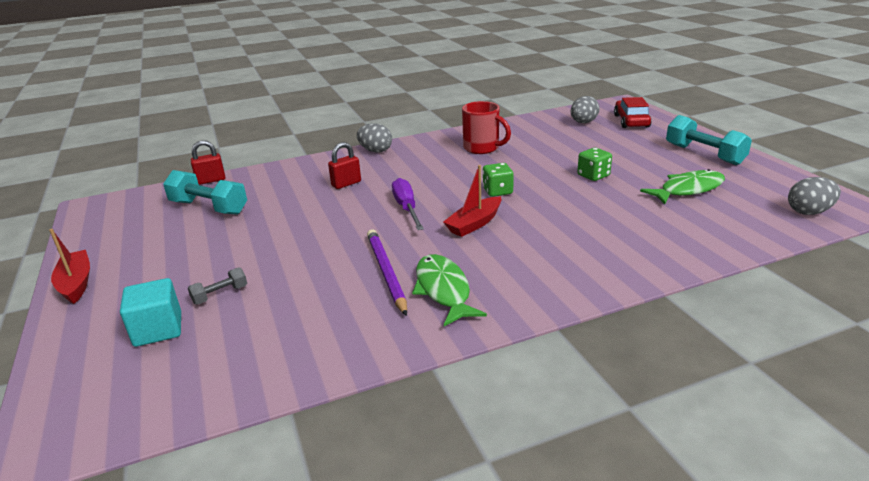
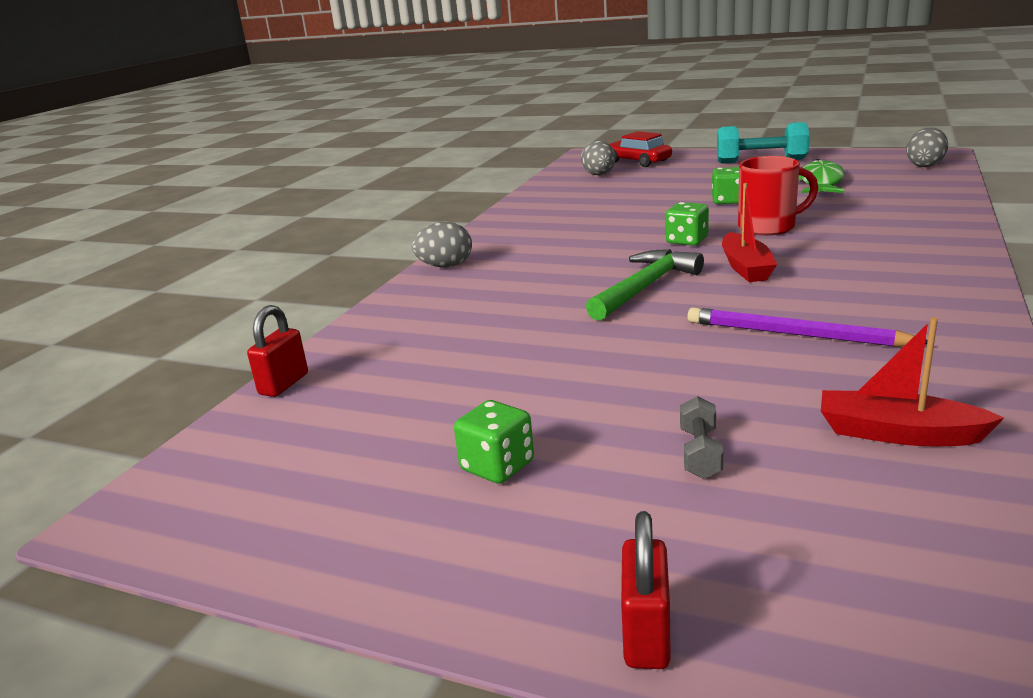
camera: 45 degrees left, 5 degrees down
(76, 283) = (443, 590): red boat -> red boat (897, 433)
(158, 329) = (745, 529): turquoise cube -> none
(173, 254) = (497, 466): none -> green dice
(209, 207) = (382, 405): turquoise dumbbell -> none
(346, 184) = (506, 302): red padlock -> red padlock (646, 635)
(407, 208) = (644, 287): purple screwdriver -> green hammer
(443, 290) = (882, 317): green fish -> none
(482, 148) = (564, 221): red mug -> red mug (768, 227)

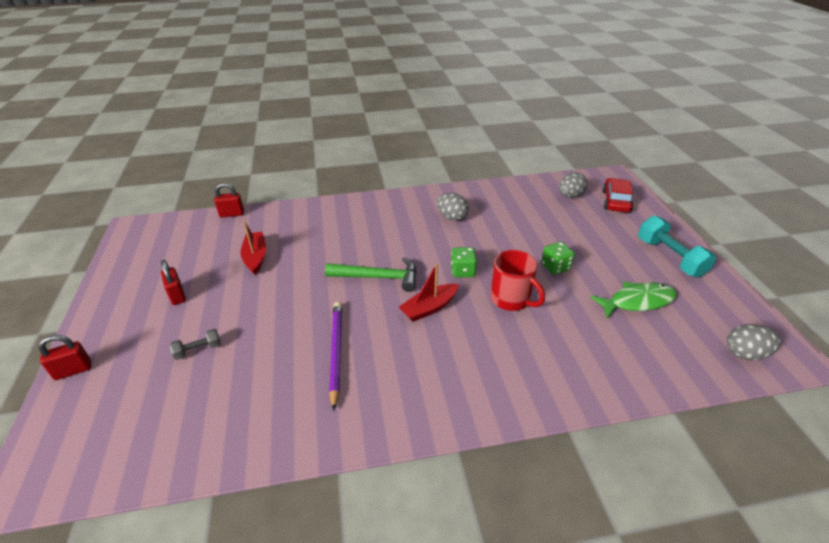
camera: 55 degrees right, 15 degrees up
(445, 266) = (375, 201): grey egg -> grey egg (452, 217)
(497, 466) = (177, 295): green dice -> red padlock
(897, 433) = (230, 414): red boat -> red boat (255, 257)

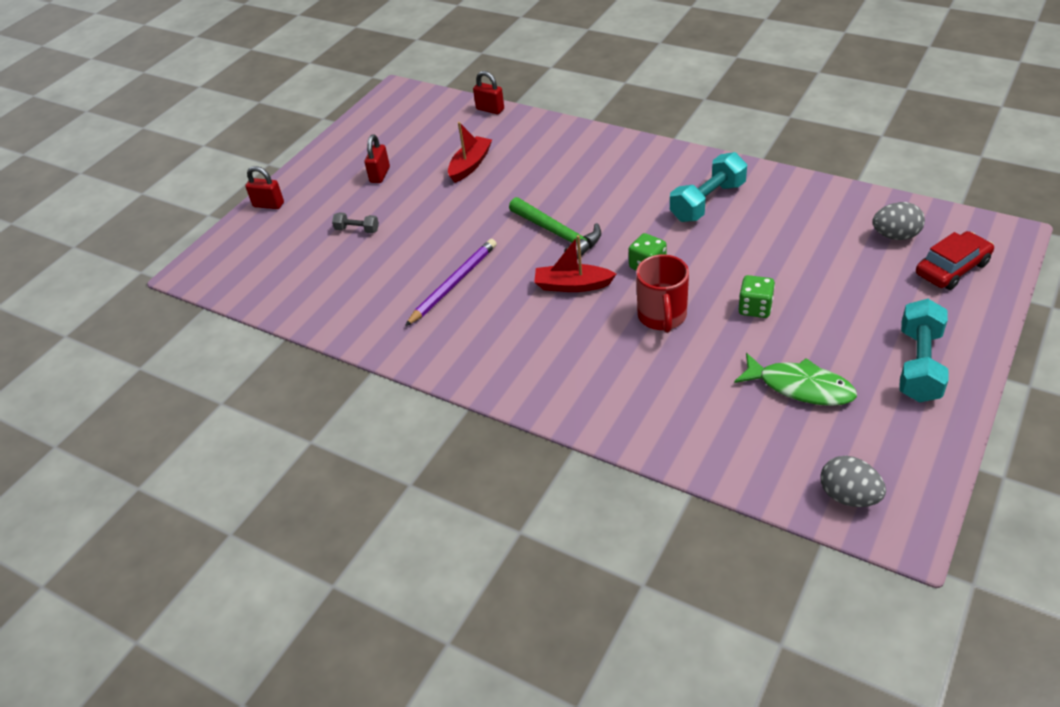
camera: 45 degrees right, 5 degrees up
(452, 217) = (707, 202): grey egg -> turquoise dumbbell

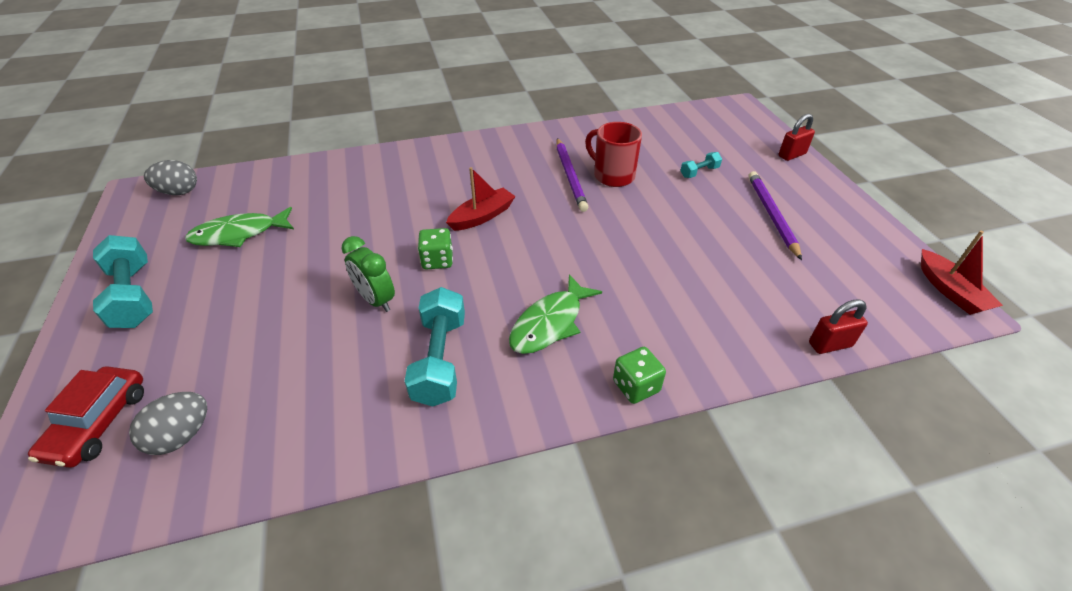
camera: 130 degrees right, 0 degrees up
(357, 230) = (699, 172): grey dumbbell -> turquoise dumbbell
(380, 175) = (772, 215): red padlock -> purple pencil
(470, 165) = (722, 266): red boat -> red boat (950, 291)
(558, 234) = (546, 247): green hammer -> none
(619, 188) = (550, 323): none -> green fish
(662, 317) = (386, 229): red mug -> red mug (612, 175)
(719, 259) = (376, 300): none -> green clock
(755, 308) = (310, 272): green dice -> green dice (636, 386)

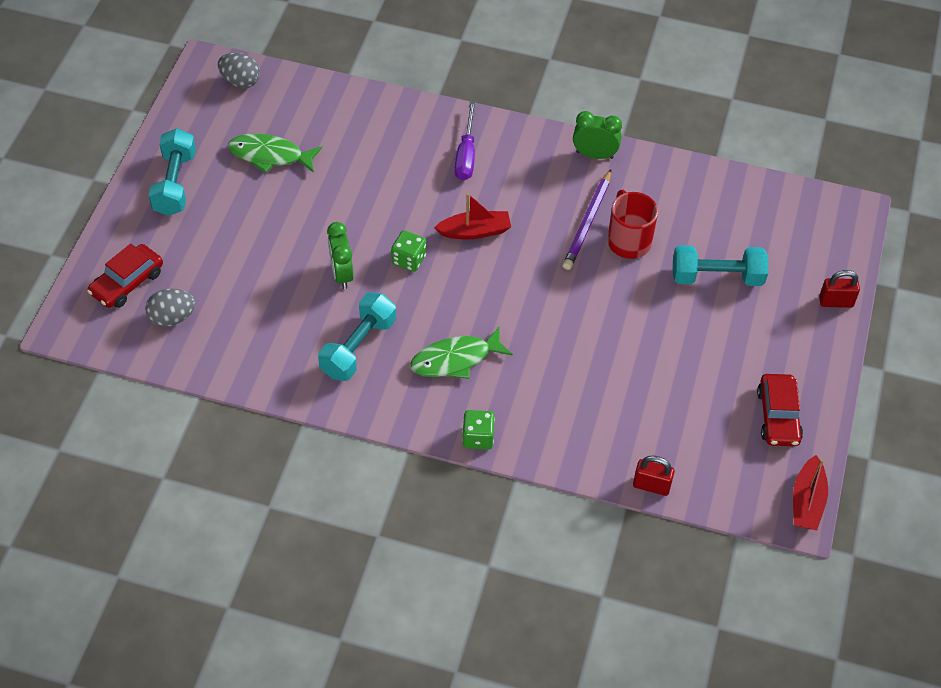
camera: 30 degrees right, 10 degrees up
(432, 170) = (466, 155): none -> purple screwdriver
(535, 136) = (594, 155): none -> green clock
(699, 172) = (717, 277): turquoise dumbbell -> turquoise dumbbell, size x1.98
(772, 215) = (735, 357): purple pencil -> none
(850, 240) = (778, 416): none -> red car

